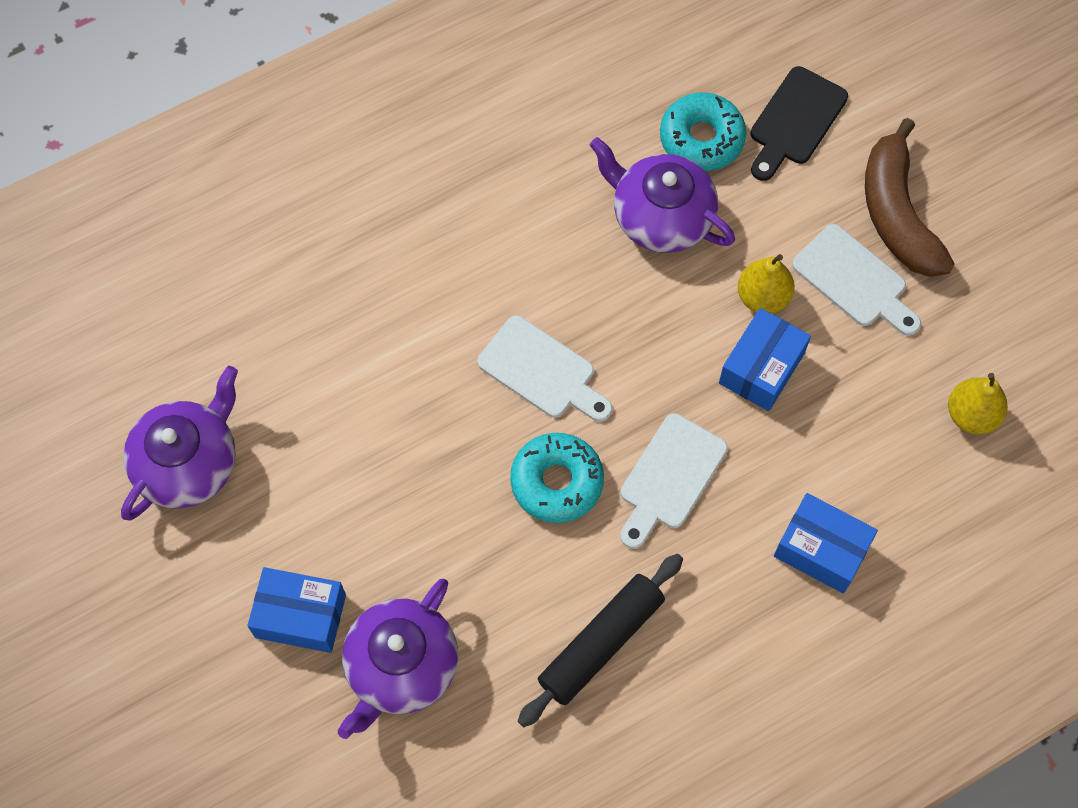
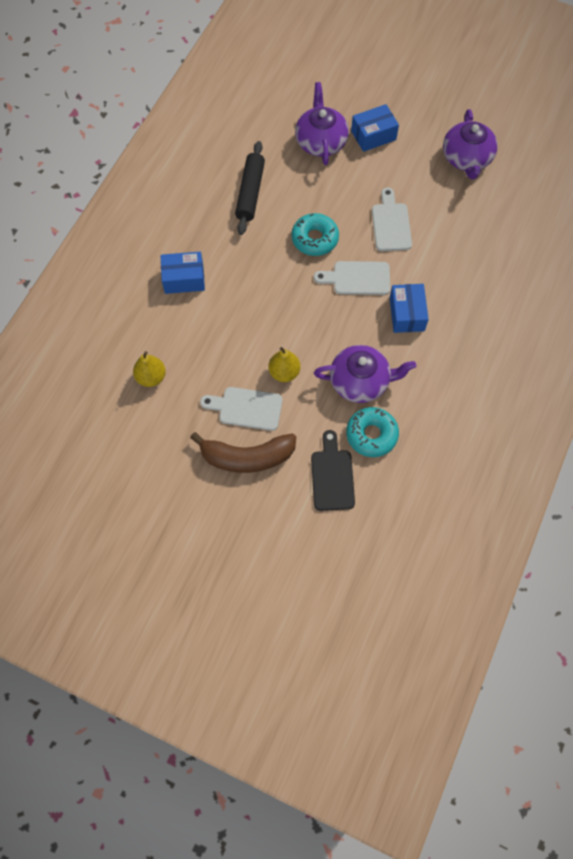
camera: 145 degrees right, 0 degrees up
(670, 477) = (269, 269): white cutting board -> white cutting board (391, 224)
(761, 368) = (262, 339): blue box -> blue box (407, 314)
(897, 214) = (247, 457): brown banana -> brown banana turned 135 degrees clockwise

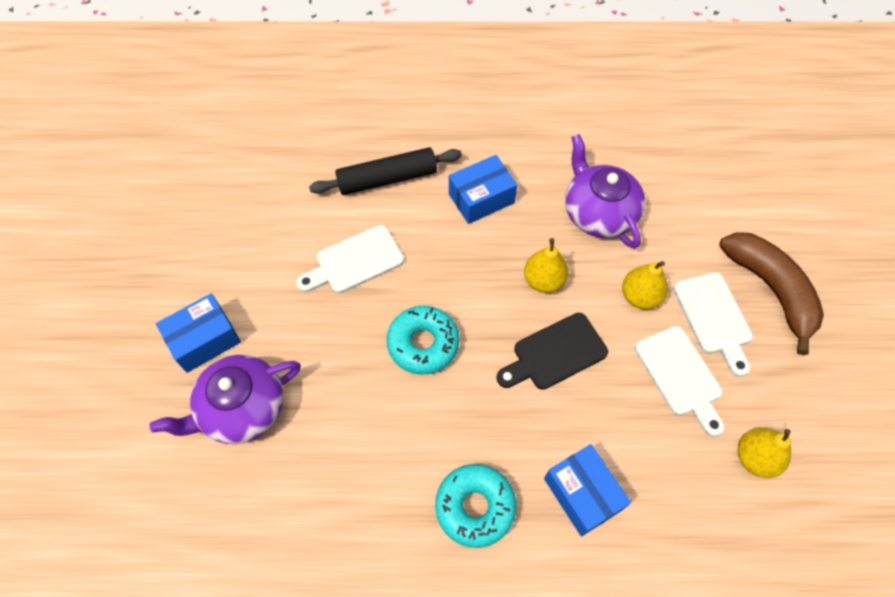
camera: 115 degrees left, 5 degrees down
(250, 192) = (382, 470): black rolling pin -> black rolling pin (387, 179)
(324, 322) = (543, 280): none -> yellow pear
(332, 476) = (727, 197): black cutting board -> black cutting board (555, 353)
(357, 278) = (459, 268): white cutting board -> white cutting board (680, 375)
(371, 435) = (655, 178): turquoise donut -> turquoise donut (475, 507)
(373, 135) = (204, 340): blue box -> blue box turned 75 degrees counterclockwise
(466, 158) = (207, 212): purple teapot -> none

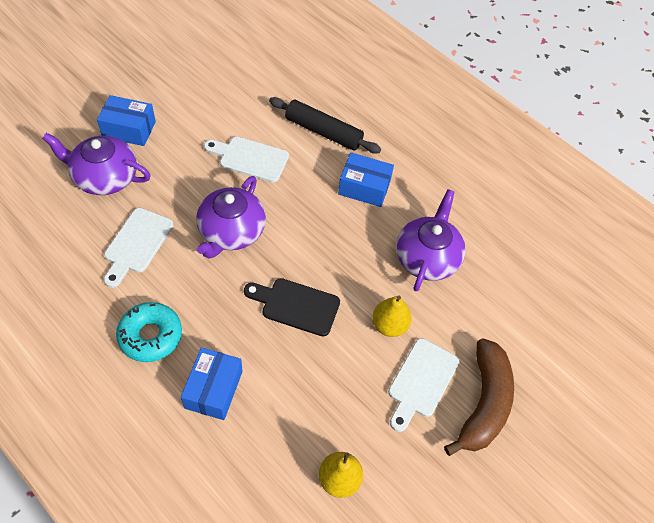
camera: 40 degrees right, 5 degrees down
(423, 344) = (231, 232): turquoise donut -> purple teapot
(543, 280) = (342, 263): yellow pear -> none
(680, 375) = (355, 390): white cutting board -> white cutting board (137, 244)

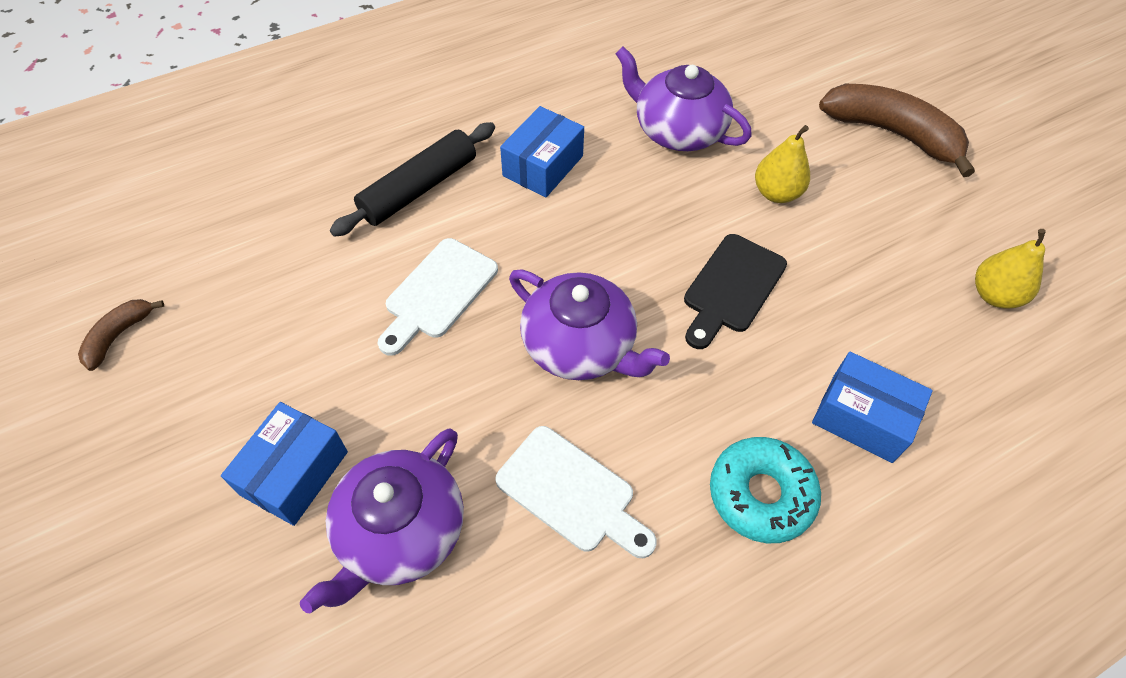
camera: 70 degrees left, 0 degrees up
(190, 43) = (118, 336): none -> brown banana
(421, 381) = (860, 182): white cutting board -> none

